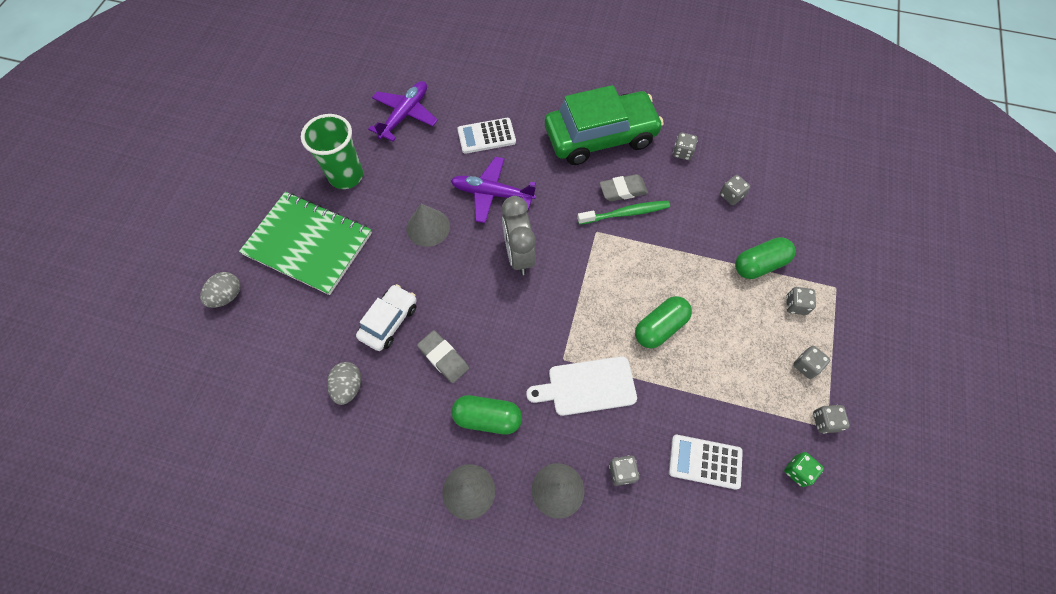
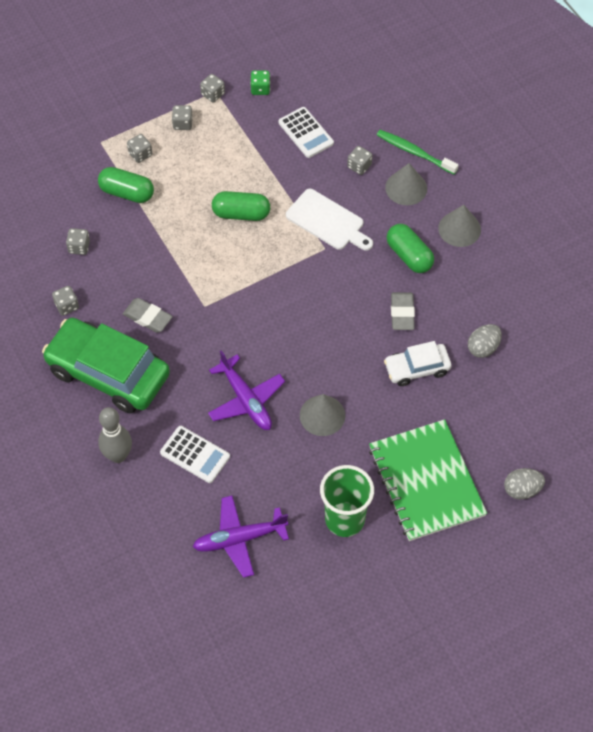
camera: 135 degrees left, 5 degrees down
(519, 255) = (278, 336): grey clock -> none
(533, 99) = (118, 455): none -> grey bowling pin
(625, 213) = (168, 300): green toothbrush -> green toothbrush (414, 152)

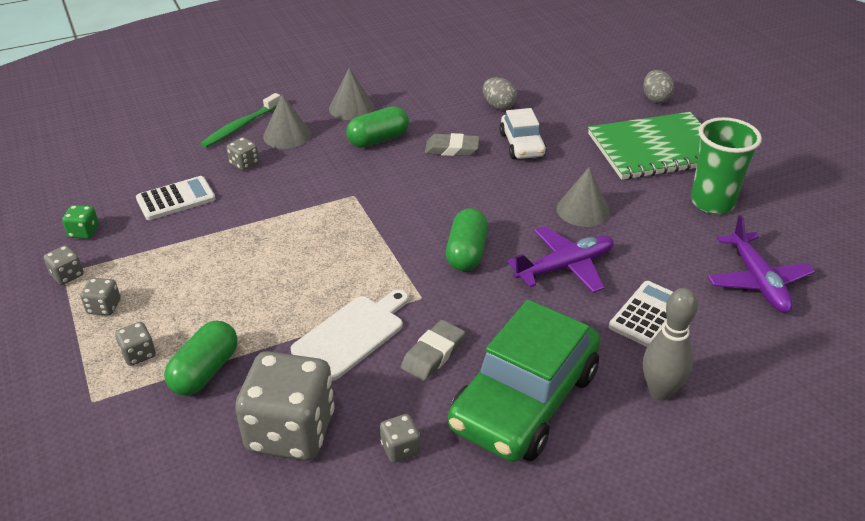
camera: 85 degrees left, 20 degrees down
(79, 247) = (291, 431): grey dice -> grey dice, size x2.38
(241, 213) = (282, 258): green capsule -> green capsule (466, 252)
(327, 221) = (316, 190): white cutting board -> white cutting board (352, 335)

